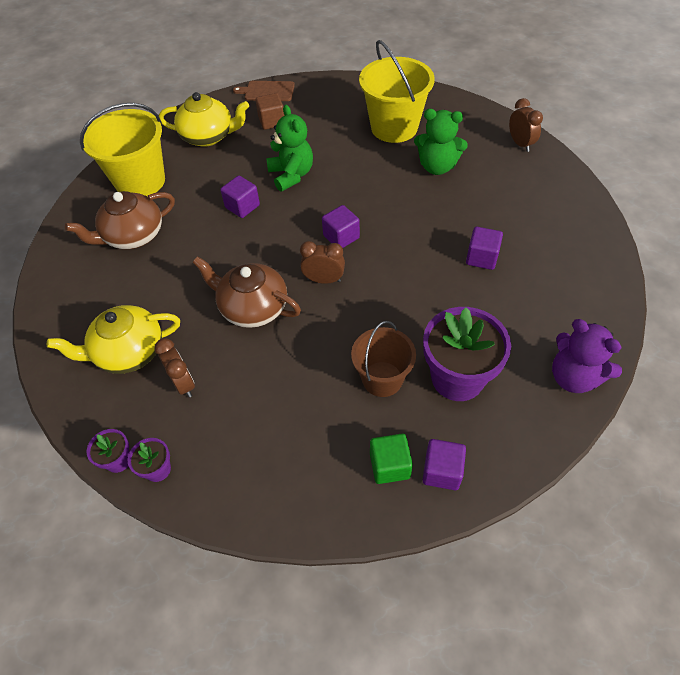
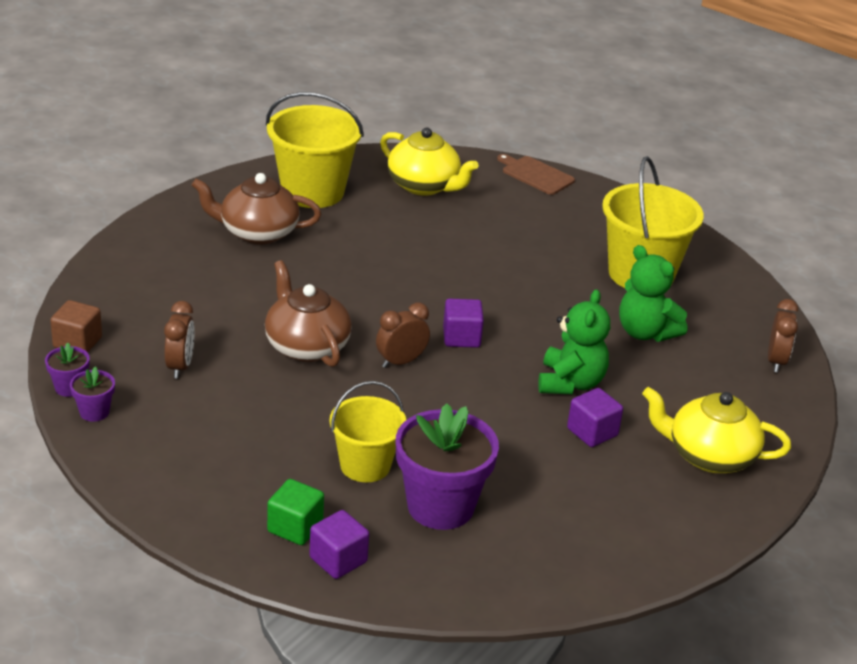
camera: 30 degrees right, 20 degrees down
(128, 352) = (158, 318): yellow teapot -> yellow teapot (709, 456)
(242, 206) = (390, 262): purple cube -> none
(272, 121) = (508, 204): brown cube -> brown cube (77, 342)
(291, 175) = (472, 261): green teddy bear -> green teddy bear (570, 383)
(324, 280) = (401, 362): brown clock -> brown clock turned 75 degrees counterclockwise
(382, 379) = (365, 465): brown bucket -> yellow bucket
(574, 377) = (564, 574): purple teddy bear -> none

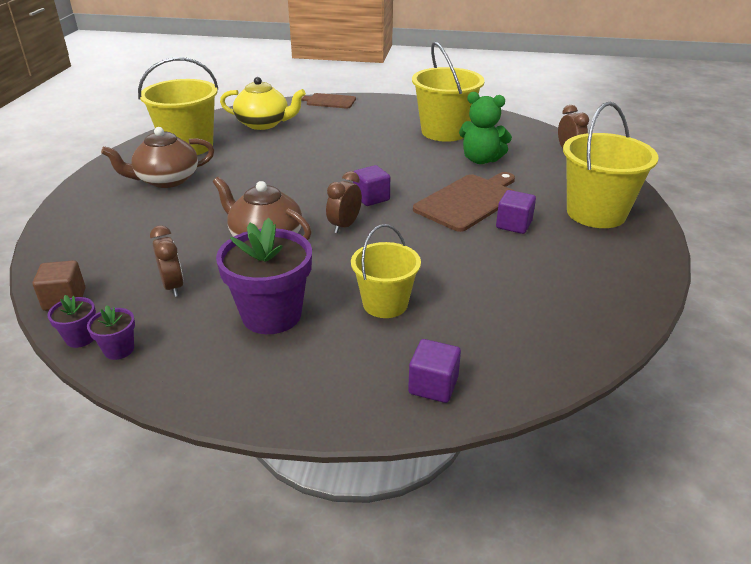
camera: 25 degrees left, 0 degrees up
(295, 527) = (374, 374): green cube -> none
(440, 506) = (468, 311): purple flower pot -> purple flower pot (271, 315)
(570, 383) = (468, 201): green teddy bear -> brown cutting board
(709, 456) = (596, 213): yellow teapot -> yellow bucket

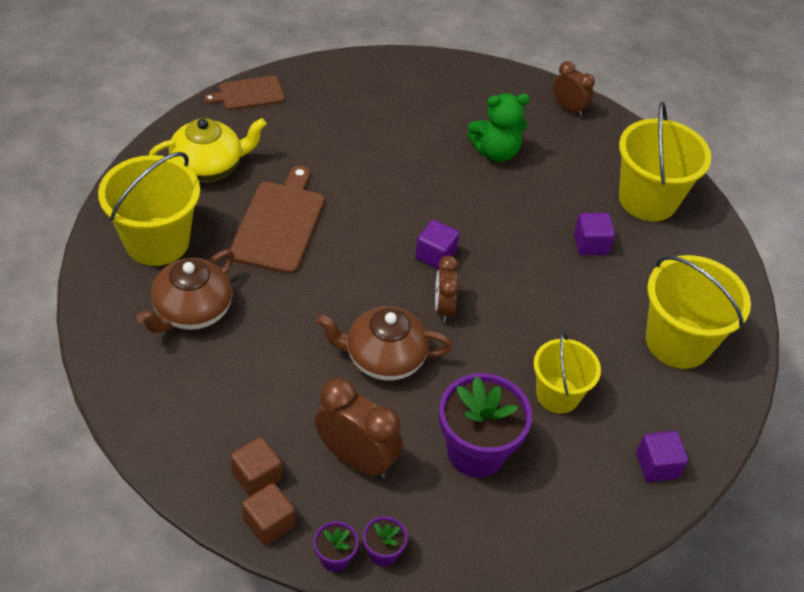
camera: 35 degrees left, 15 degrees up
(93, 271) = (257, 476): none -> brown cube
(173, 286) = (356, 459): brown clock -> brown clock, size x1.63
(444, 132) = (425, 113): yellow bucket -> yellow bucket (678, 342)
(468, 201) = (529, 224): brown cutting board -> brown cutting board (279, 224)

